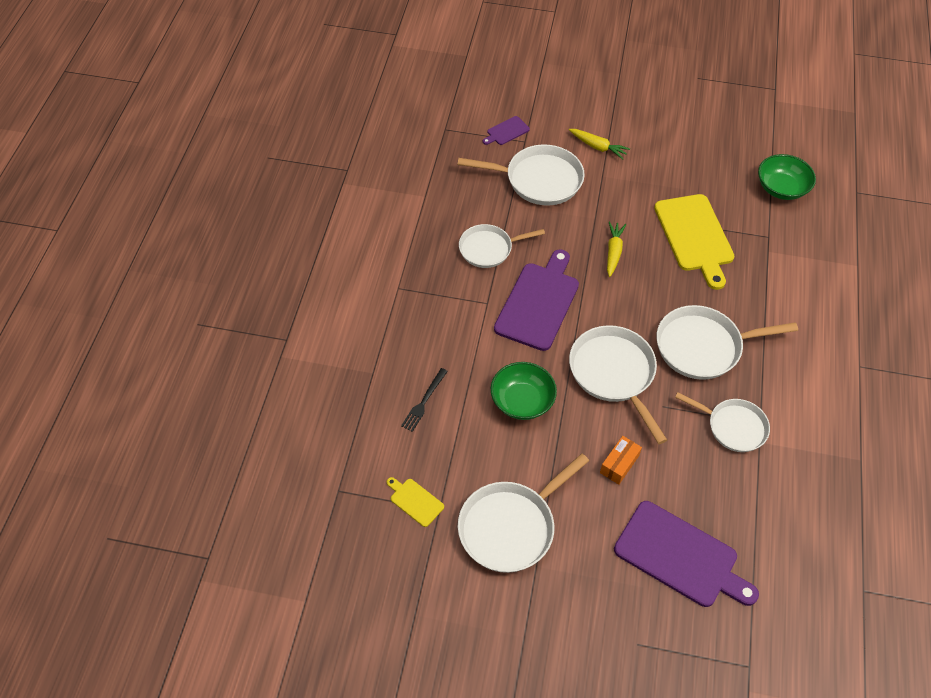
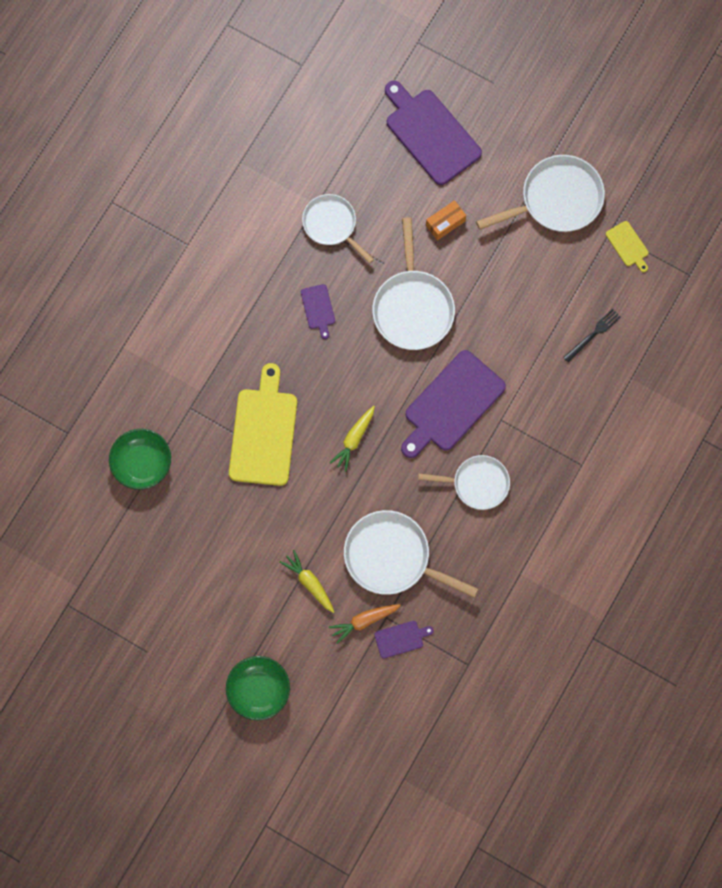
camera: 160 degrees left, 20 degrees up
(522, 401) = (506, 307): green bowl -> green bowl (259, 690)
(541, 135) = (364, 621): none -> orange carrot
(703, 346) = (318, 308): white pan -> purple cutting board

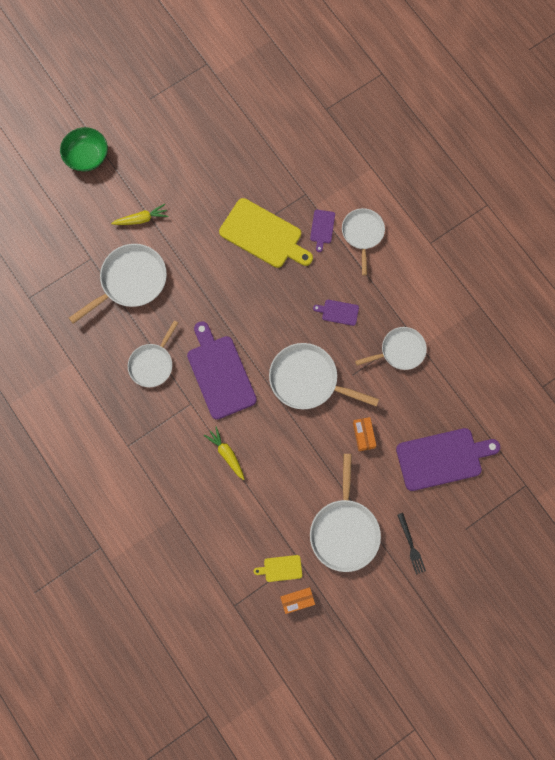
camera: 115 degrees right, 0 degrees up
(142, 463) = (281, 147): green bowl -> none
(211, 322) = (362, 234): none -> white pan
(354, 439) = (228, 293): yellow carrot -> yellow carrot (226, 454)
(364, 621) = (96, 243): orange carrot -> none
(401, 638) = (71, 261): purple cutting board -> purple cutting board (322, 228)
(593, 334) = (222, 504): black fork -> black fork (411, 545)
(651, 215) = (297, 600): none -> orange box

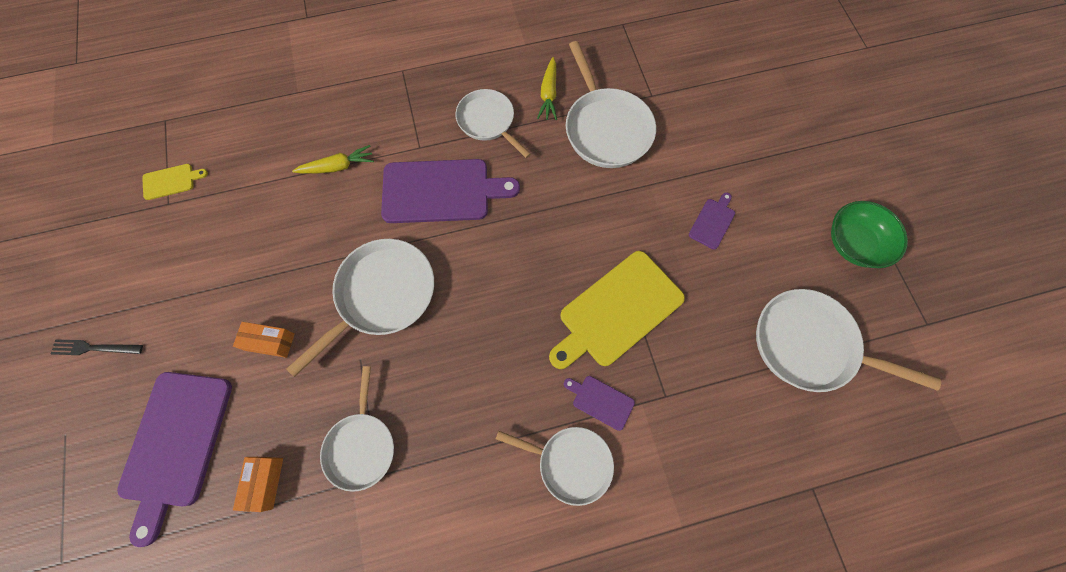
camera: 110 degrees right, 5 degrees down
(87, 156) = (799, 128): green bowl -> green bowl (854, 243)
(141, 219) = (689, 164): yellow carrot -> yellow carrot (549, 94)
(281, 568) = (171, 181): yellow cutting board -> yellow cutting board turned 60 degrees clockwise
(297, 600) = (125, 186): orange box -> orange box (265, 482)
(338, 312) = (459, 375): purple cutting board -> purple cutting board (712, 222)
(344, 530) = (166, 269): white pan -> white pan (809, 345)

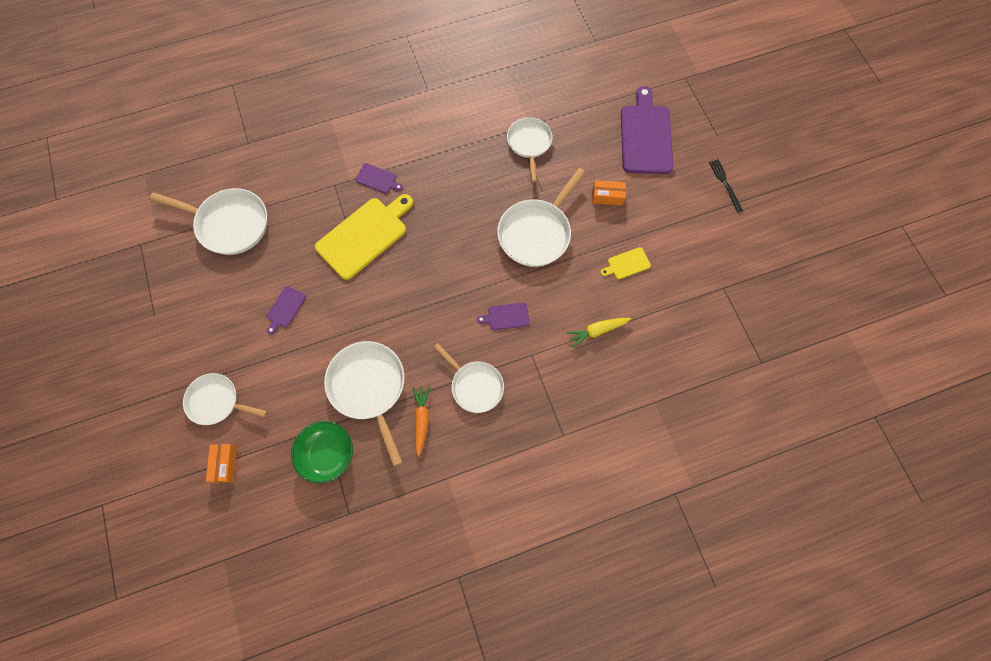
camera: 175 degrees right, 0 degrees up
(95, 348) = (725, 184): black fork -> black fork turned 105 degrees counterclockwise
(171, 181) = (729, 307): yellow cutting board -> yellow cutting board (627, 264)
(265, 482) = (583, 121): orange box -> orange box (225, 464)
(441, 191) = (506, 316): purple cutting board -> purple cutting board, size x0.46
(549, 94) = (421, 420): yellow carrot -> orange carrot
(570, 463) = (397, 145): white pan -> white pan (217, 401)
(854, 243) = (175, 300): green bowl -> green bowl (327, 454)

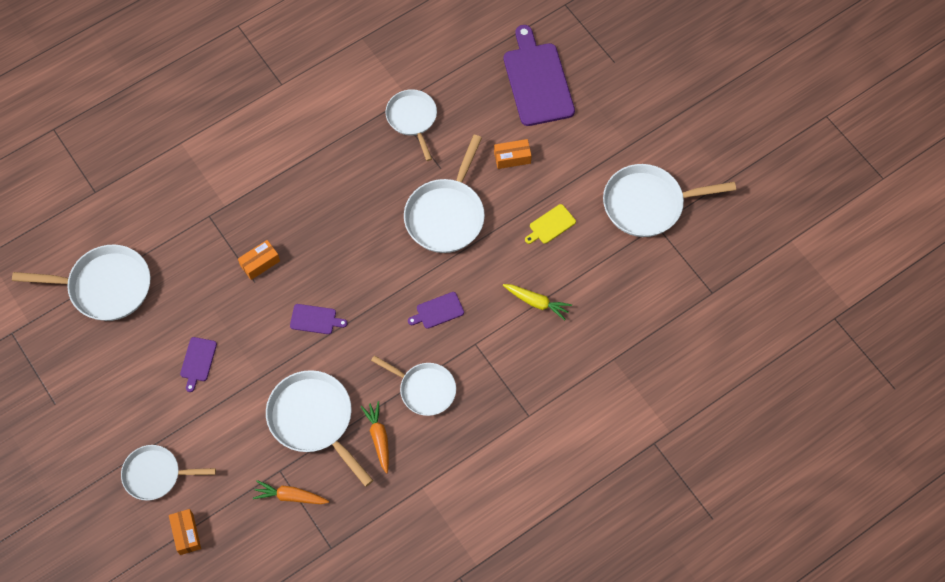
camera: 15 degrees left, 5 degrees down
(327, 454) = (290, 496): green bowl -> orange carrot
(364, 236) = (260, 263): yellow cutting board -> orange box
(377, 179) = (255, 198): purple cutting board -> purple cutting board (315, 319)
(597, 331) = (536, 302): yellow carrot -> yellow carrot turned 120 degrees counterclockwise
(720, 266) = (648, 204): none -> white pan
(725, 184) = (634, 114): black fork -> none

